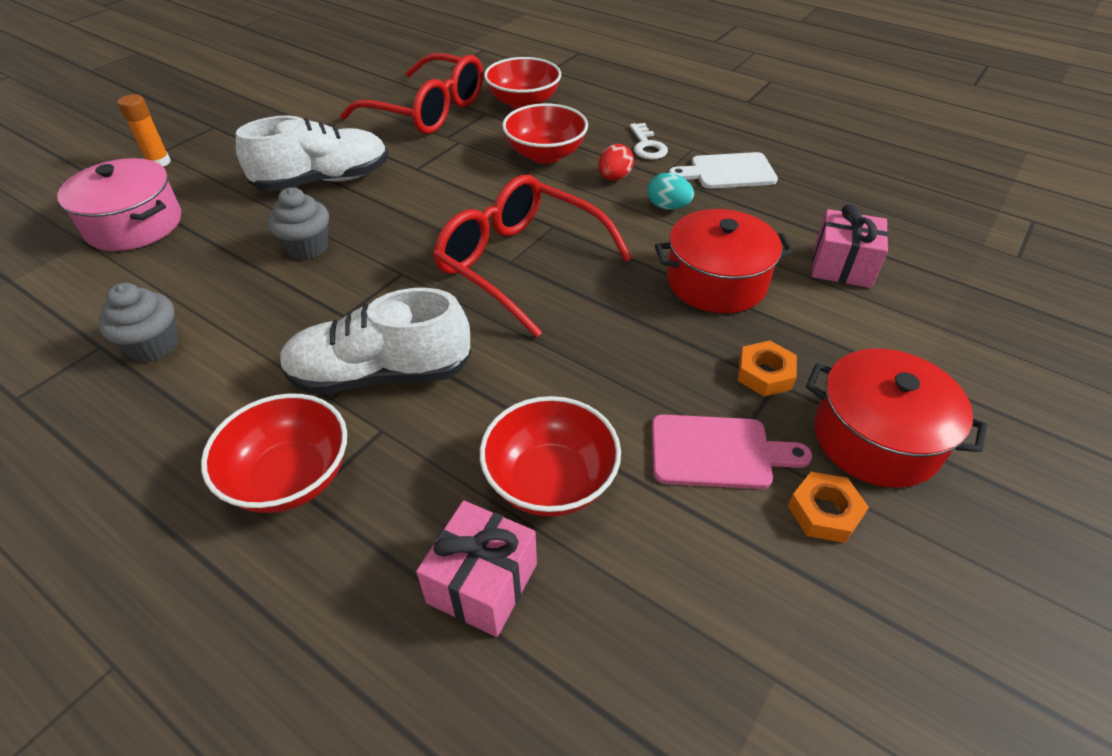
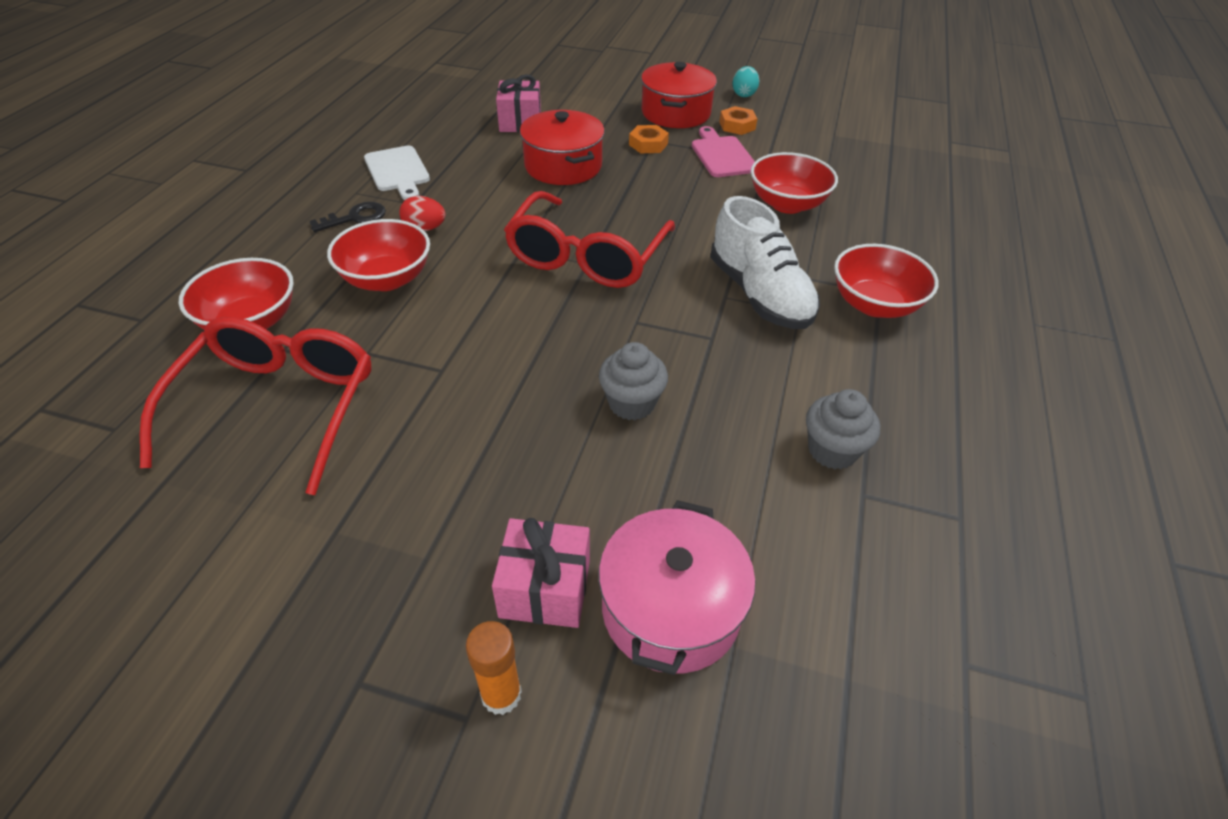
camera: 110 degrees left, 0 degrees up
(323, 181) = (494, 446): white shoe -> none
(482, 583) = (867, 213): pink gift -> pink gift (545, 588)
(647, 146) = (355, 218): white key -> black key
(668, 207) = (467, 195): turquoise egg -> turquoise egg (743, 94)

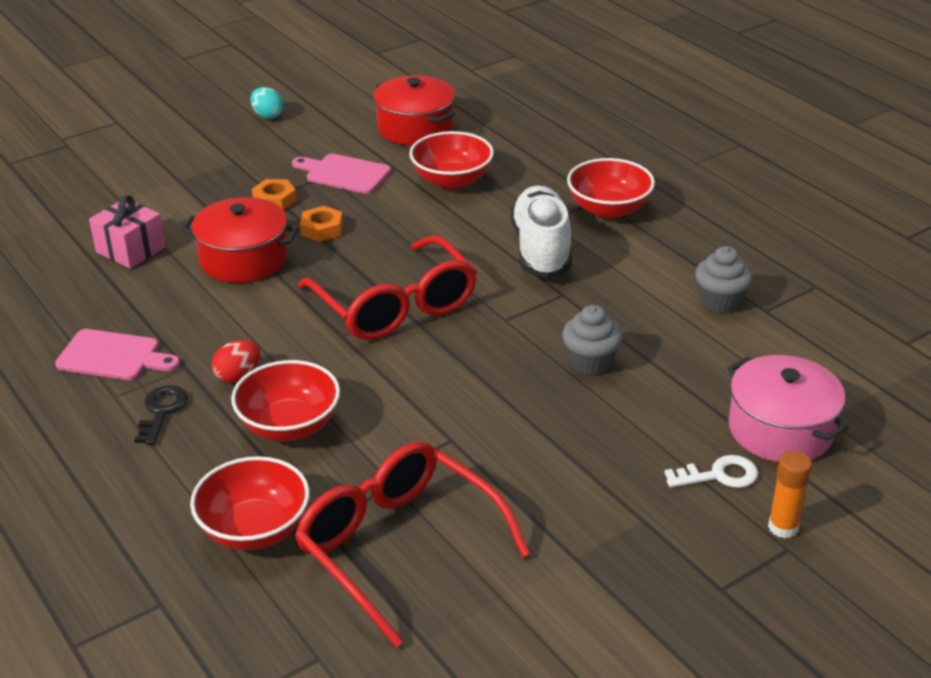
camera: 50 degrees left, 10 degrees down
(398, 171) = (113, 356): white cutting board -> pink cutting board
(545, 588) = (719, 475): pink gift -> white key
(676, 113) = (245, 162): red pot -> red pot (415, 128)
(737, 125) = (311, 144): orange nut -> orange nut (322, 229)
(759, 294) = (541, 250): white shoe -> white shoe turned 105 degrees counterclockwise

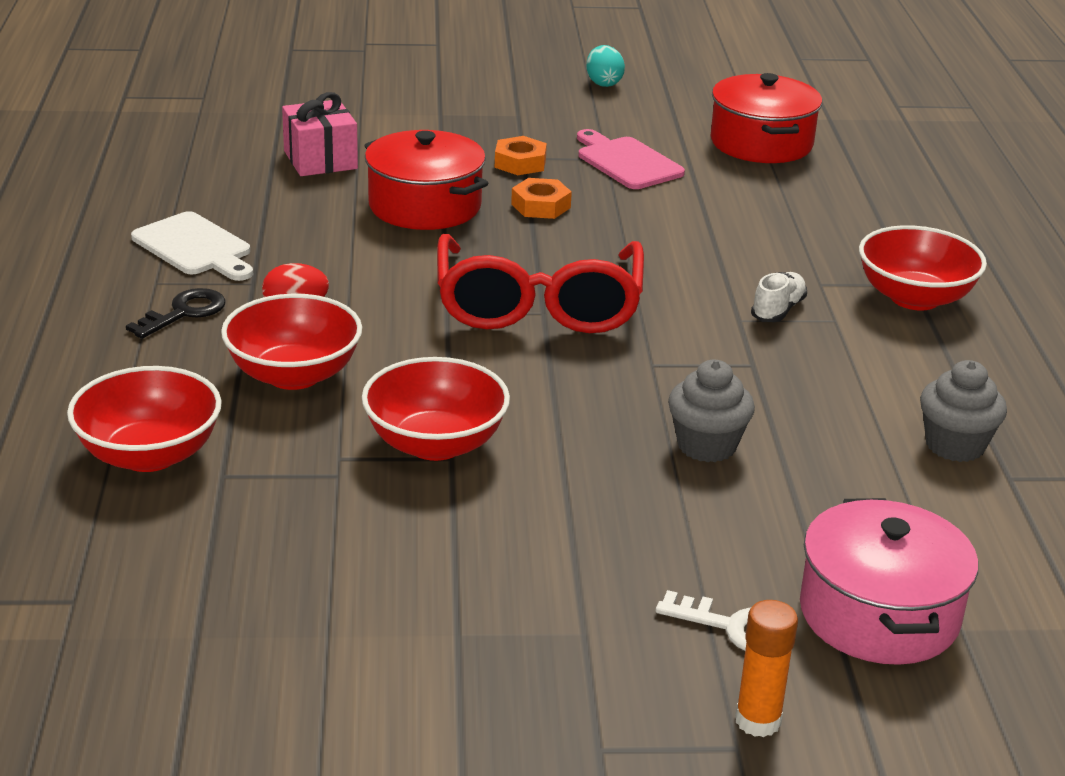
camera: 30 degrees right, 5 degrees down
(113, 356) = (195, 247): pink cutting board -> white cutting board
(398, 546) = (275, 534): red glasses -> none
(452, 180) = (746, 207): red bowl -> red bowl (435, 444)
(541, 250) = (778, 310): white shoe -> white shoe, size x0.46

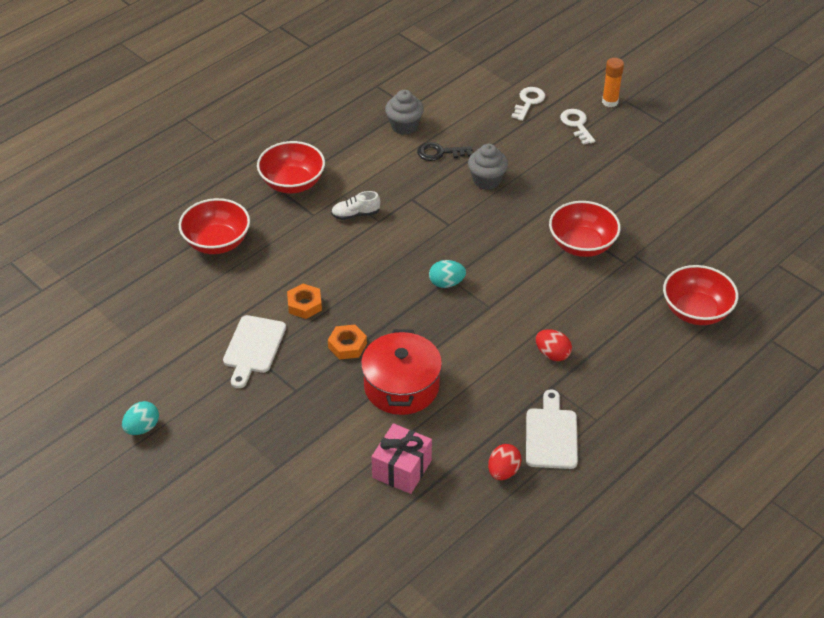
camera: 130 degrees left, 15 degrees up
(184, 313) = (604, 387): black key -> black key (440, 153)
(210, 201) = (503, 471): none -> red egg
(294, 375) = (596, 315): red bowl -> red bowl (217, 242)
(520, 163) = (305, 387): orange nut -> orange nut (304, 305)
(538, 306) = (446, 283): red glasses -> turquoise egg
(626, 162) = (253, 348): pink cutting board -> white cutting board
(761, 143) = (164, 313): red pot -> none
(879, 614) = (528, 102): pink pot -> white key

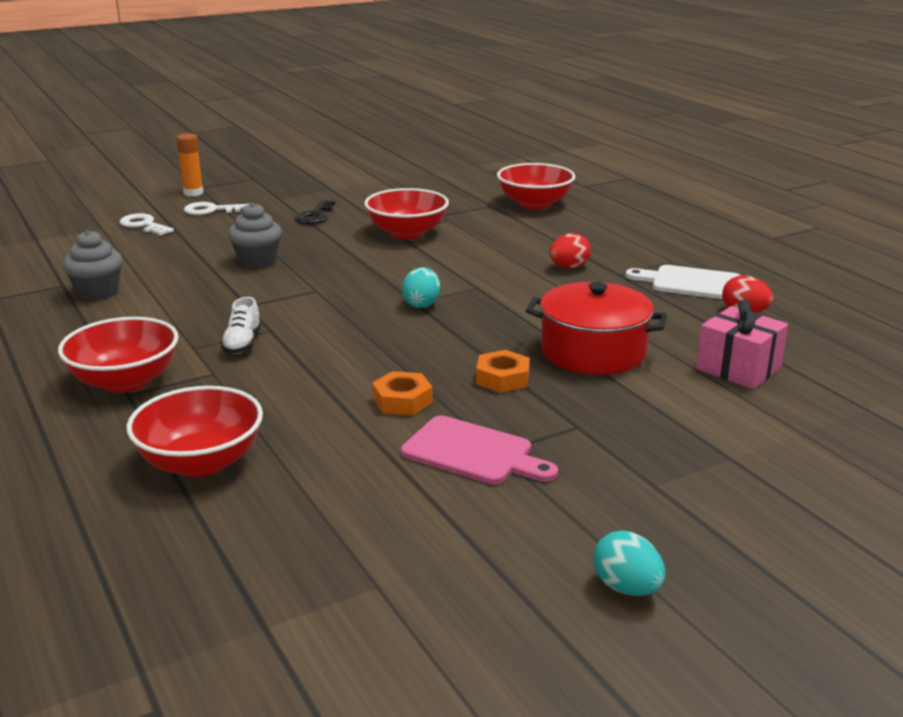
camera: 75 degrees left, 20 degrees down
(253, 348) = (473, 452): white cutting board -> pink cutting board
(440, 153) = (177, 279): black key -> black key (315, 216)

